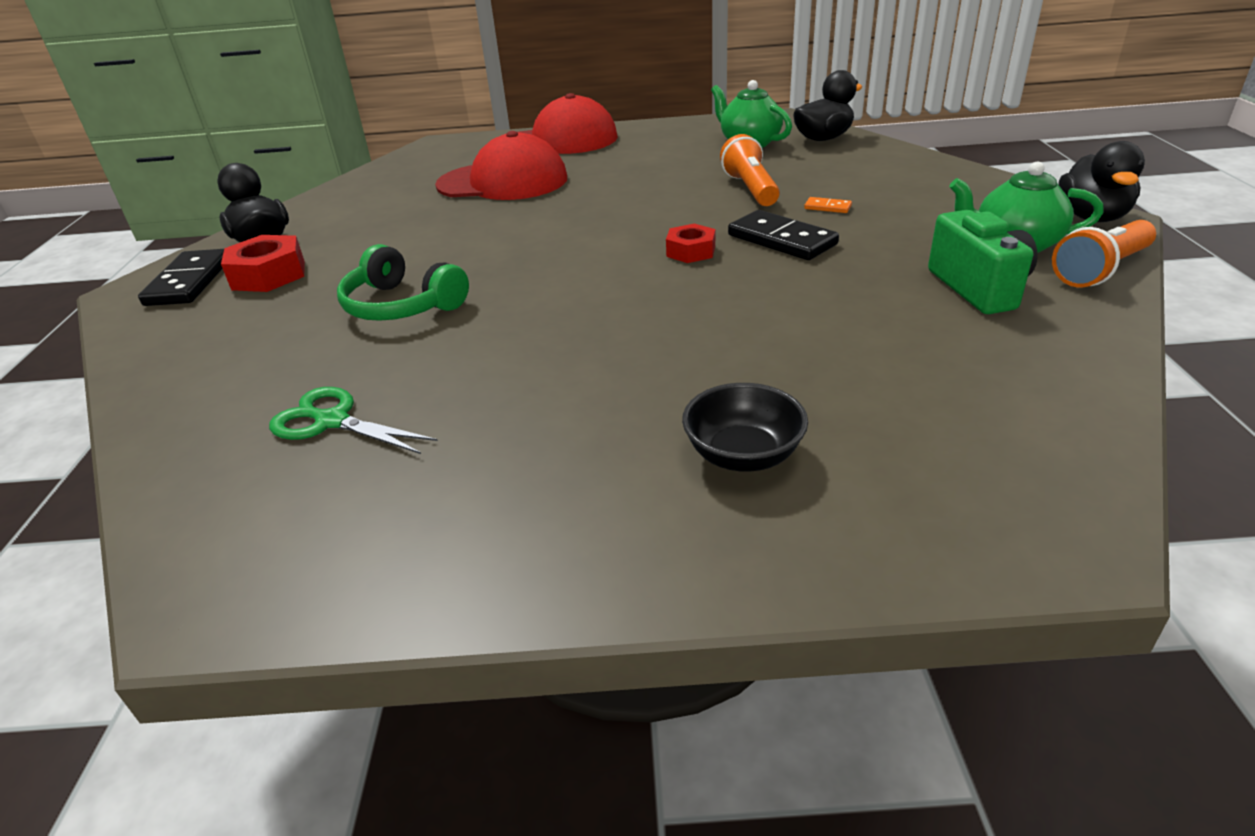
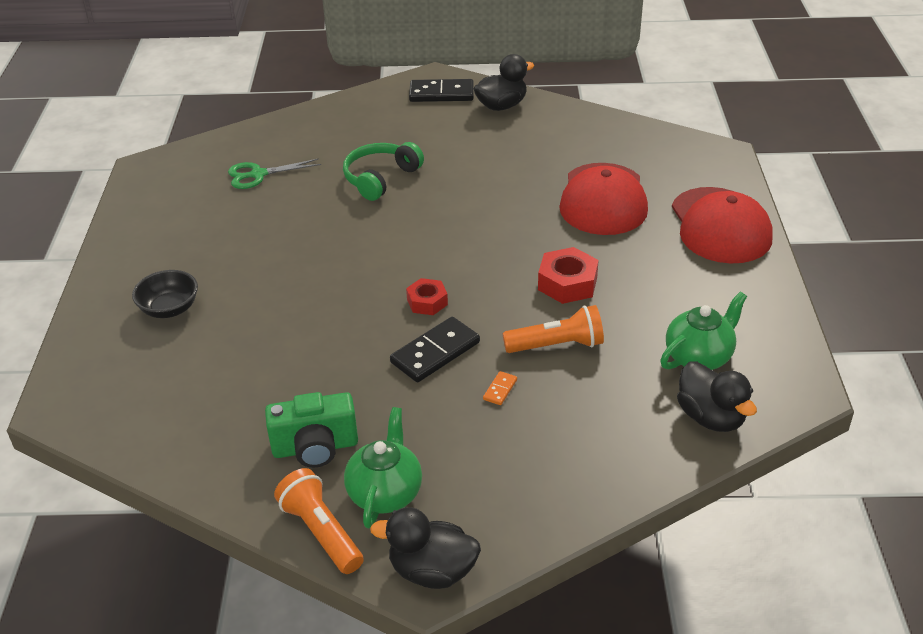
camera: 90 degrees right, 5 degrees up
(269, 275) = (443, 120): red nut -> red nut (567, 283)
(332, 421) = (258, 175): green scissors -> green scissors turned 135 degrees counterclockwise

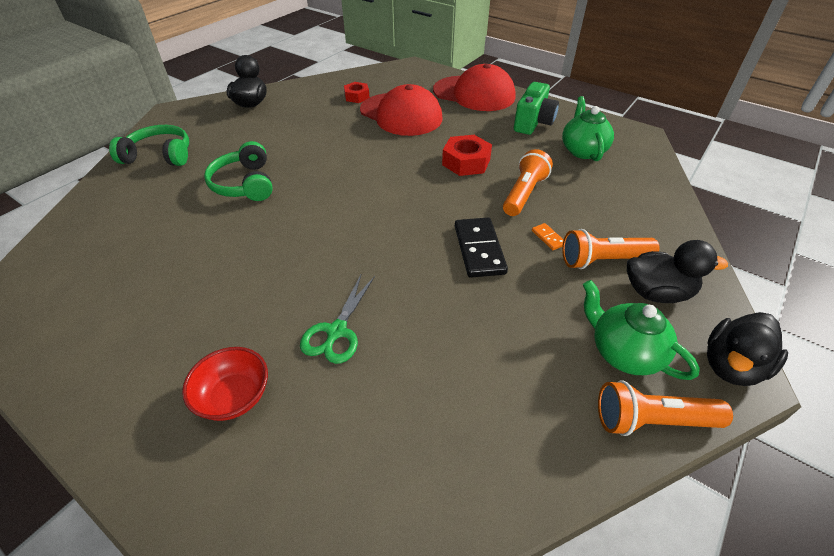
camera: 55 degrees left, 5 degrees up
(169, 309) = (234, 397): black bowl -> red bowl
(258, 175) = (132, 243): green scissors -> green scissors (337, 331)
(315, 447) = (537, 373): green camera -> green camera (533, 123)
(367, 115) = (159, 156): none -> green headphones
(427, 302) = (417, 227): red nut -> red nut (357, 96)
(441, 93) = (196, 117): black domino -> none
(503, 439) = (602, 260): none -> orange flashlight
(710, 417) = (640, 171): black duck -> black duck (656, 292)

